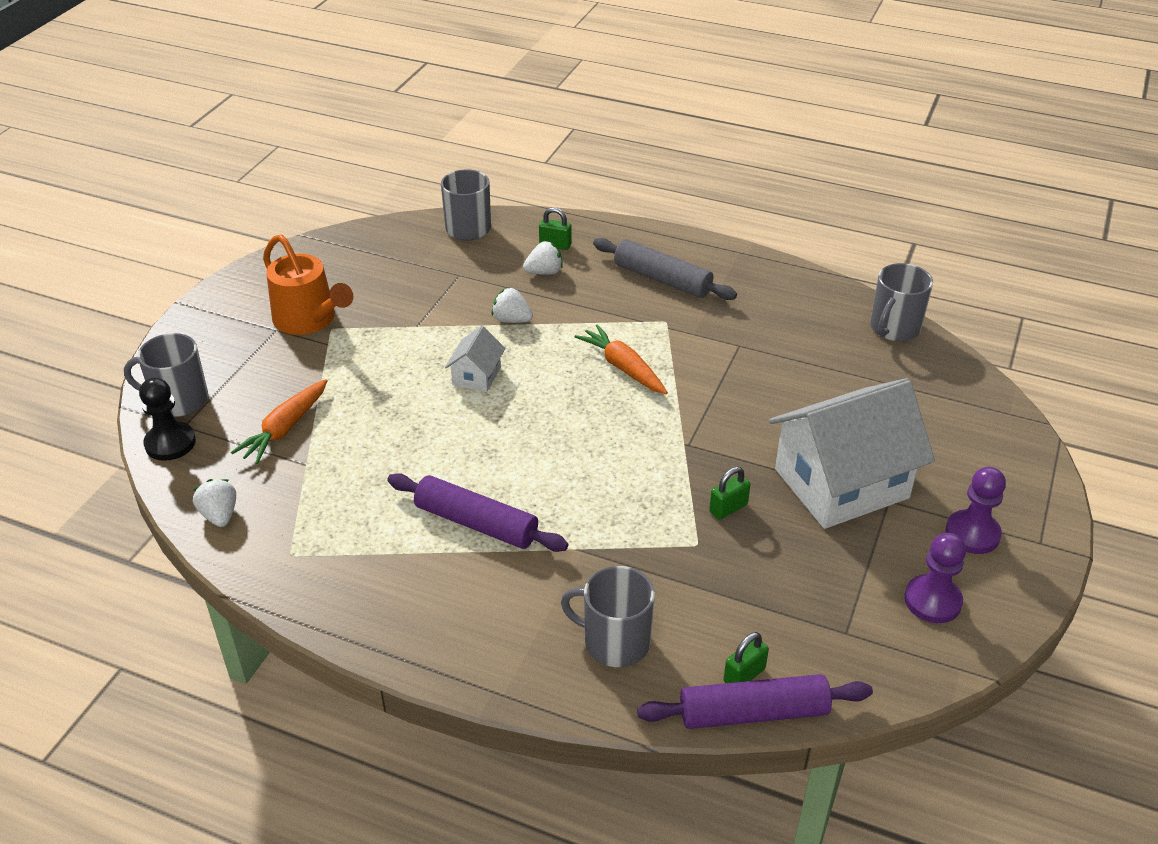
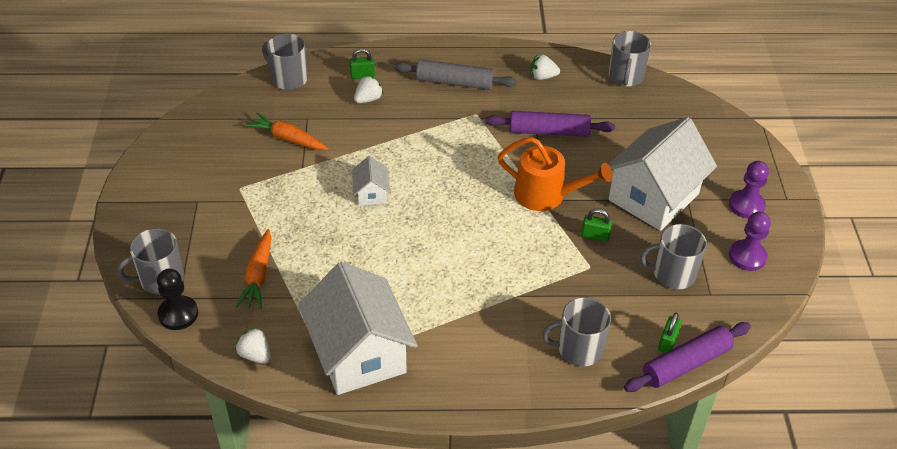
camera: 25 degrees left, 5 degrees up
(309, 320) = (217, 186): orange watering can -> orange watering can (546, 195)
(337, 553) = (359, 353): none -> white house
(476, 523) = (440, 300): purple rolling pin -> purple rolling pin (549, 132)
(512, 320) = (368, 143): white strawberry -> white strawberry (542, 77)
(623, 367) = (468, 157): orange carrot -> orange carrot (287, 138)
(728, 508) = (595, 236): green padlock -> green padlock turned 75 degrees clockwise
(807, 589) = (672, 274): none -> grey mug

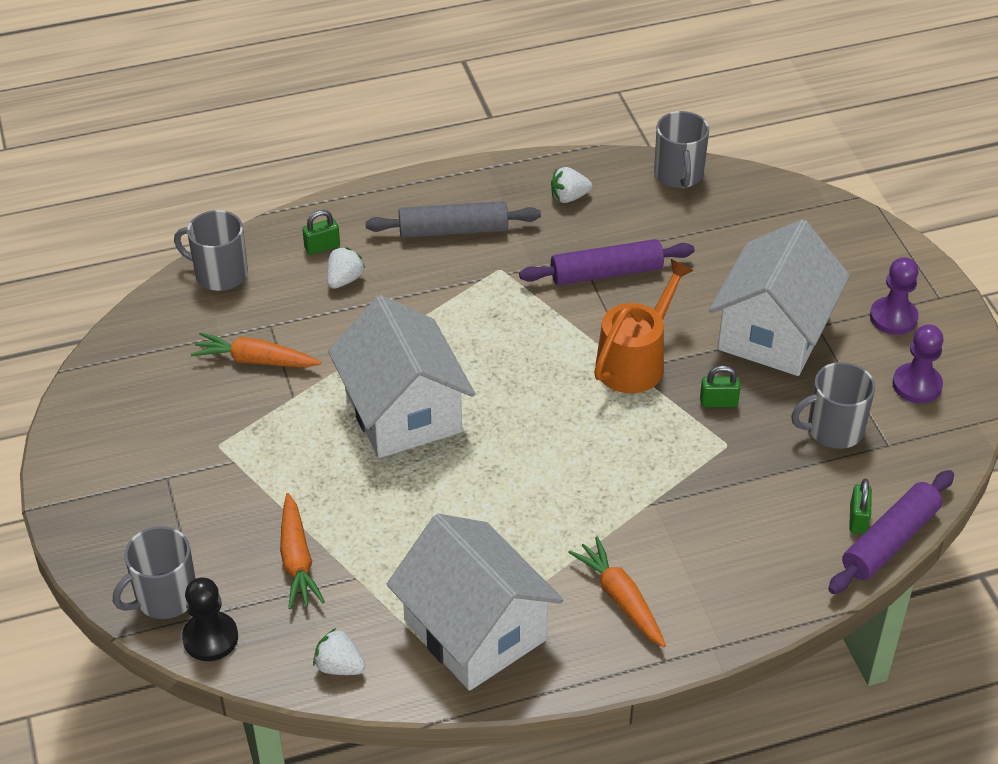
camera: 15 degrees left, 0 degrees up
(371, 193) = (403, 411): white house -> white house, size x2.26
(470, 357) = (620, 598): none -> orange carrot
(546, 195) = (635, 361): orange watering can -> orange watering can turned 60 degrees counterclockwise
(578, 349) = (752, 555): grey mug -> none

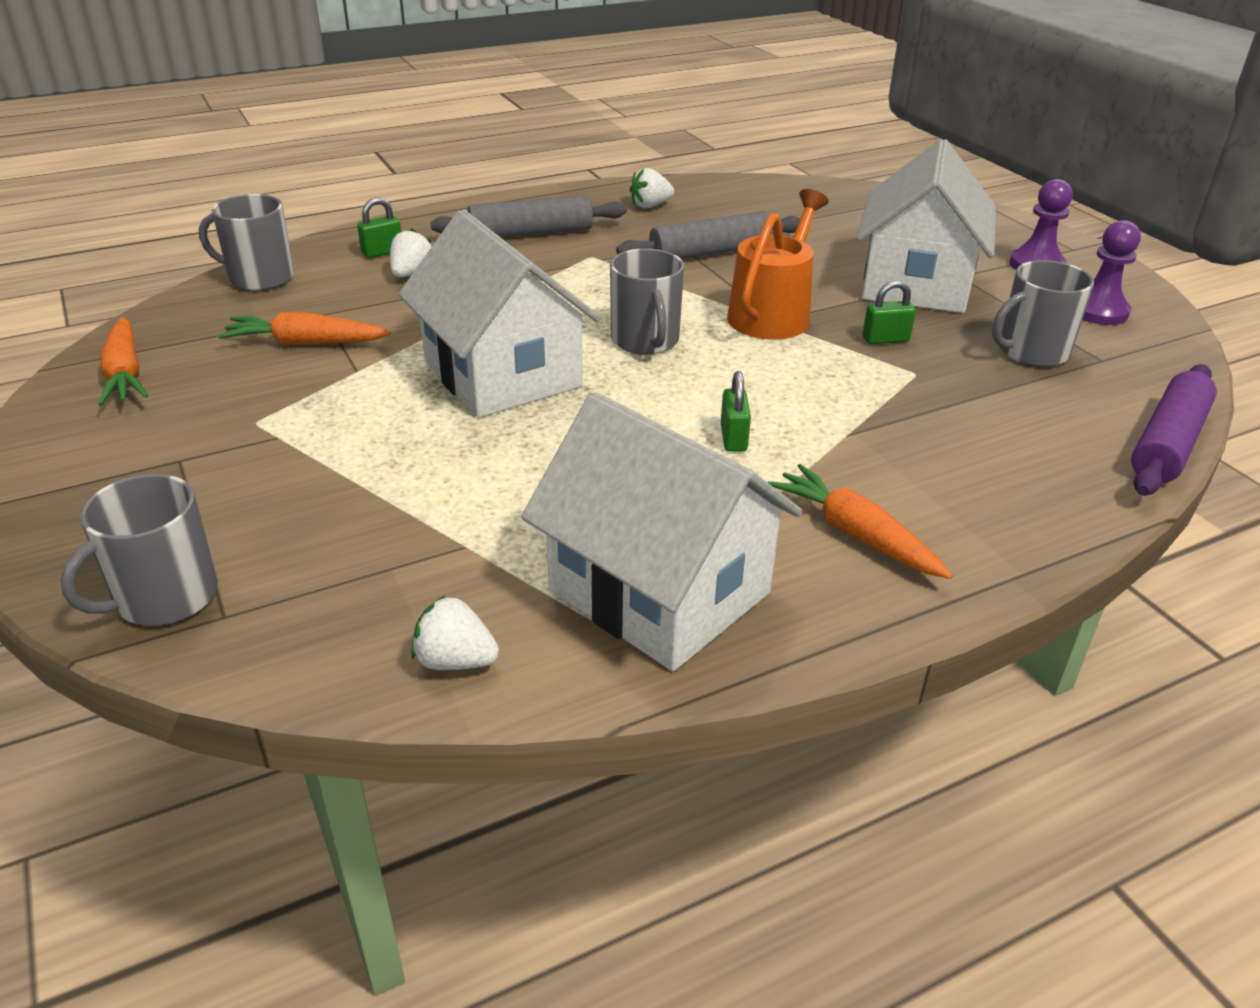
camera: 10 degrees left, 10 degrees down
(210, 638) = (238, 644): black pawn -> none
(297, 560) = (374, 533): orange carrot -> orange carrot (125, 374)
(606, 273) = (711, 252): purple rolling pin -> grey rolling pin
(679, 174) = (758, 187): grey mug -> grey mug (645, 341)
(858, 519) = (1114, 427): green padlock -> green padlock (733, 438)

